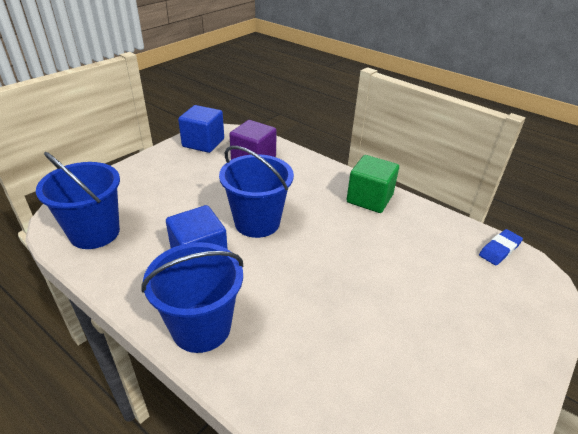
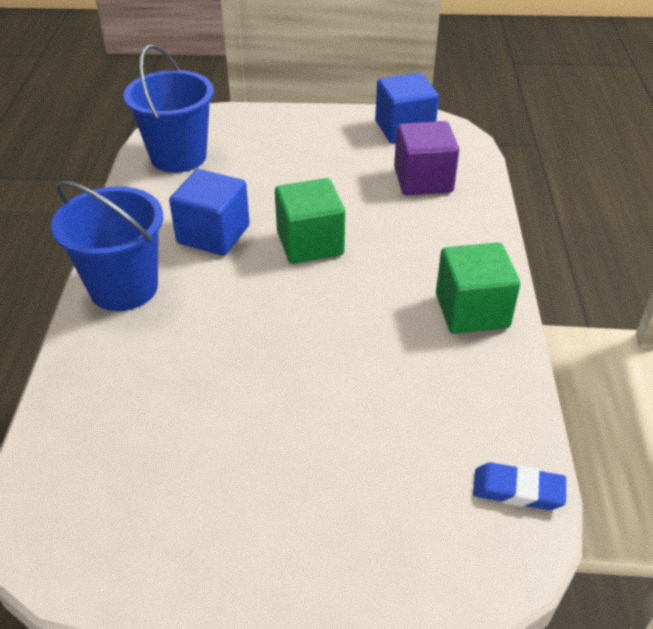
camera: 55 degrees right, 5 degrees up
(257, 222) = (310, 243): blue bucket -> green cube

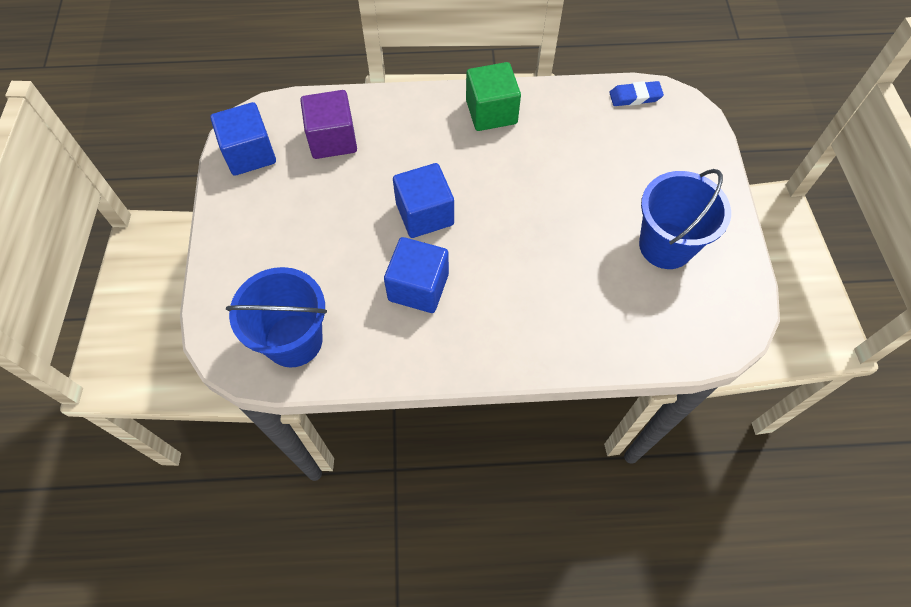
camera: 95 degrees left, 20 degrees up
(124, 288) = (495, 342): blue bucket -> blue bucket (666, 245)
(310, 243) = (424, 214): green cube -> blue cube
(518, 490) = (635, 96): blue eraser -> blue eraser turned 75 degrees clockwise

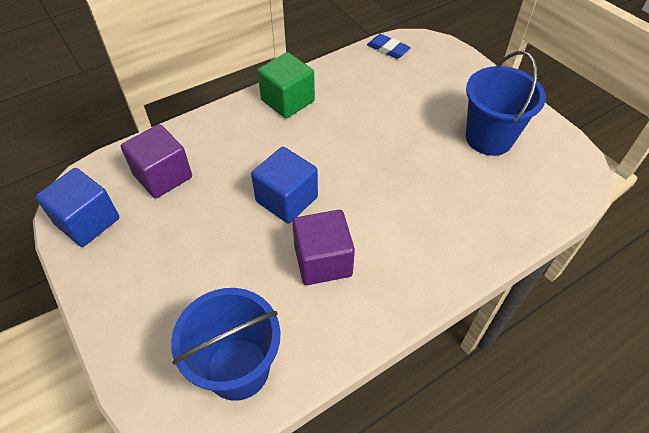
camera: 30 degrees left, 10 degrees down
(418, 287) = (323, 261): blue cube -> purple cube
(635, 96) = (388, 49): blue eraser -> blue eraser turned 75 degrees clockwise

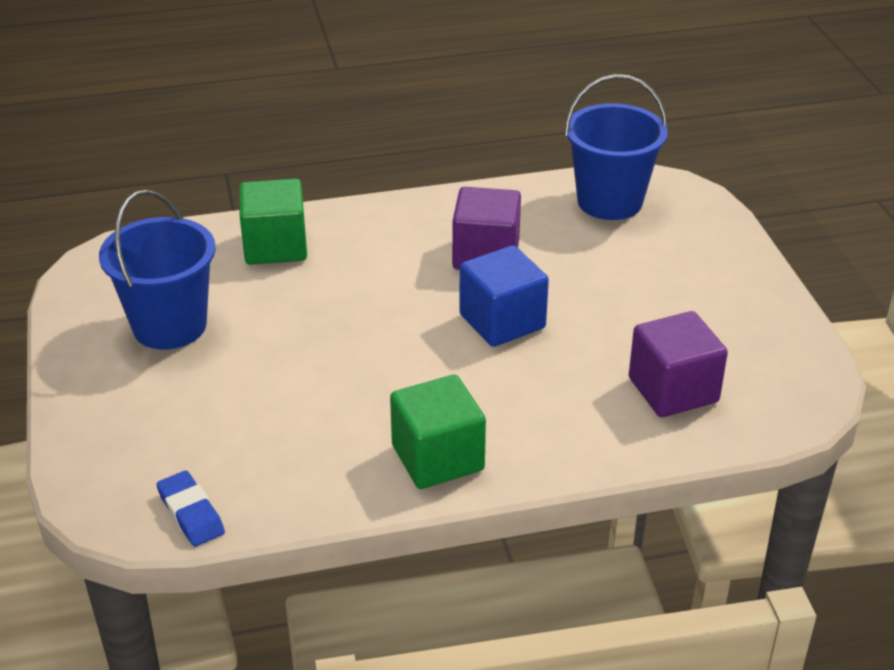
camera: 160 degrees left, 15 degrees down
(87, 221) = (782, 358): blue cube -> none
(480, 222) = (275, 246): none -> green cube

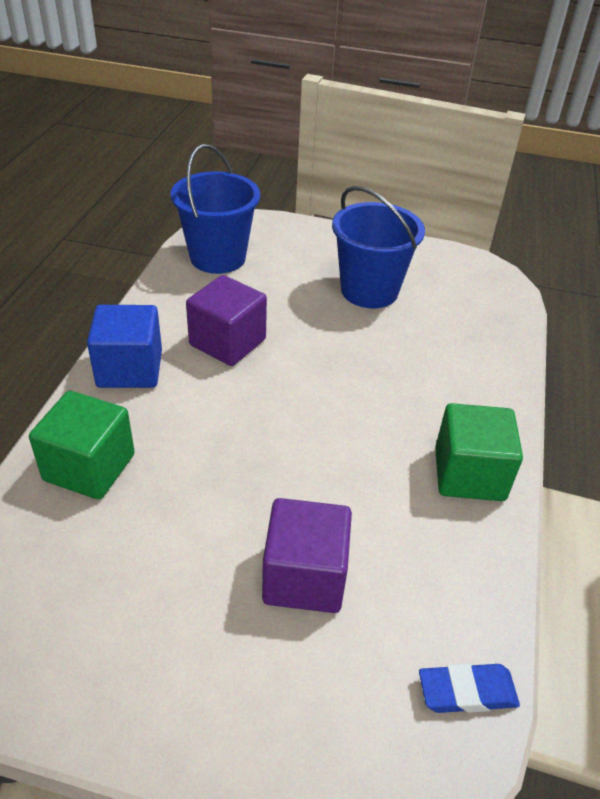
camera: 65 degrees left, 5 degrees up
(169, 326) = (148, 605): blue bucket -> blue bucket (369, 291)
(502, 321) = (320, 369): blue cube -> blue cube (129, 369)
(673, 390) = (454, 323): purple cube -> purple cube (304, 577)

